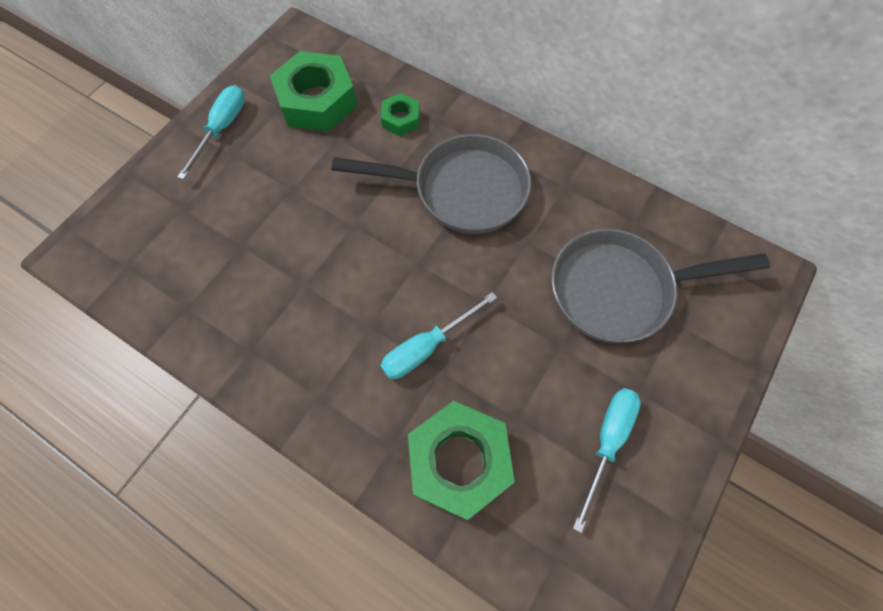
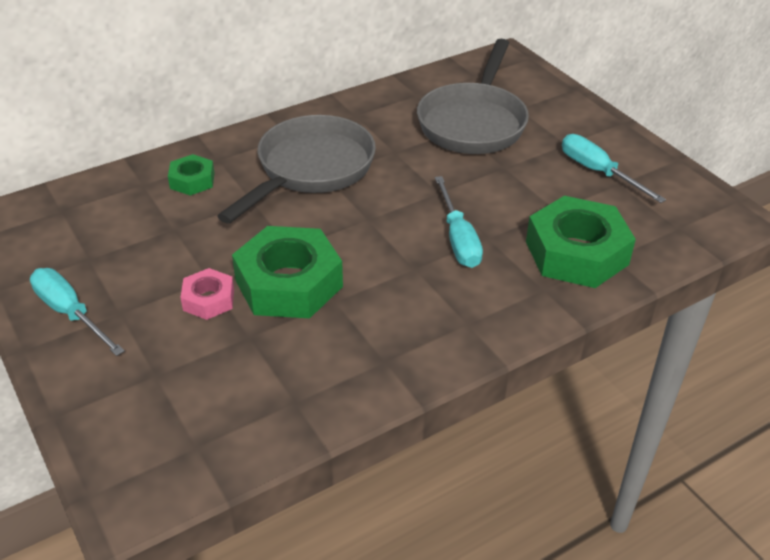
camera: 65 degrees left, 25 degrees down
(269, 201) = (209, 299): none -> pink nut
(317, 100) = (108, 229): green nut -> green nut (288, 283)

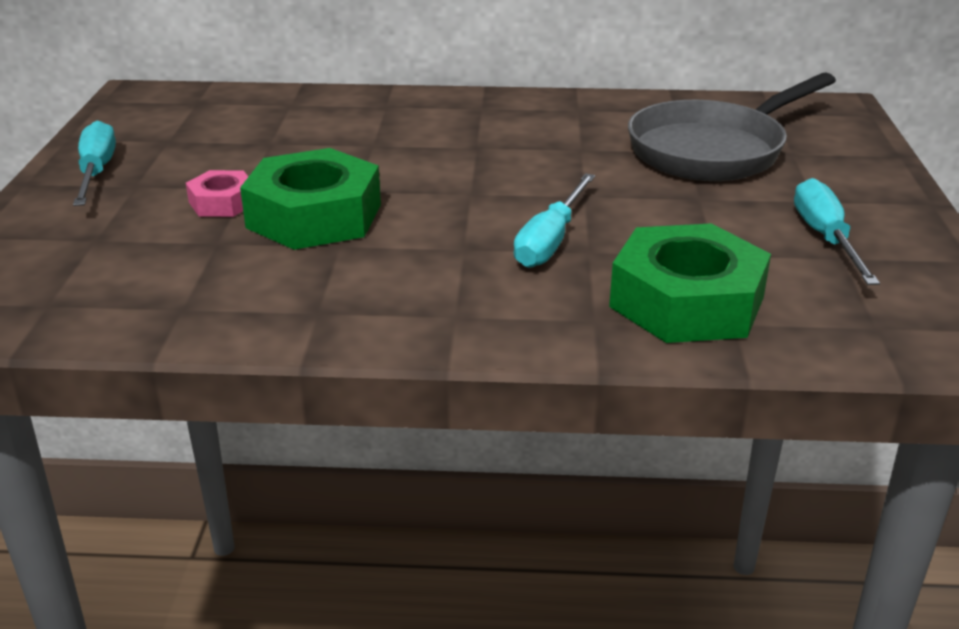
camera: 35 degrees right, 10 degrees down
(192, 180) = (338, 114): green nut -> none
(310, 170) = (466, 138): grey pan -> none

